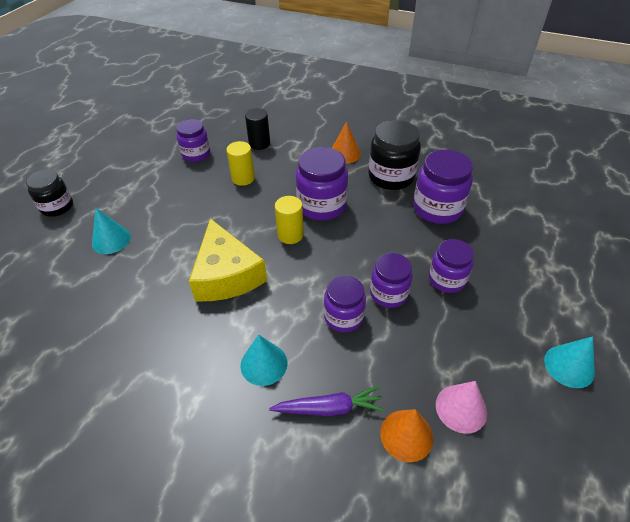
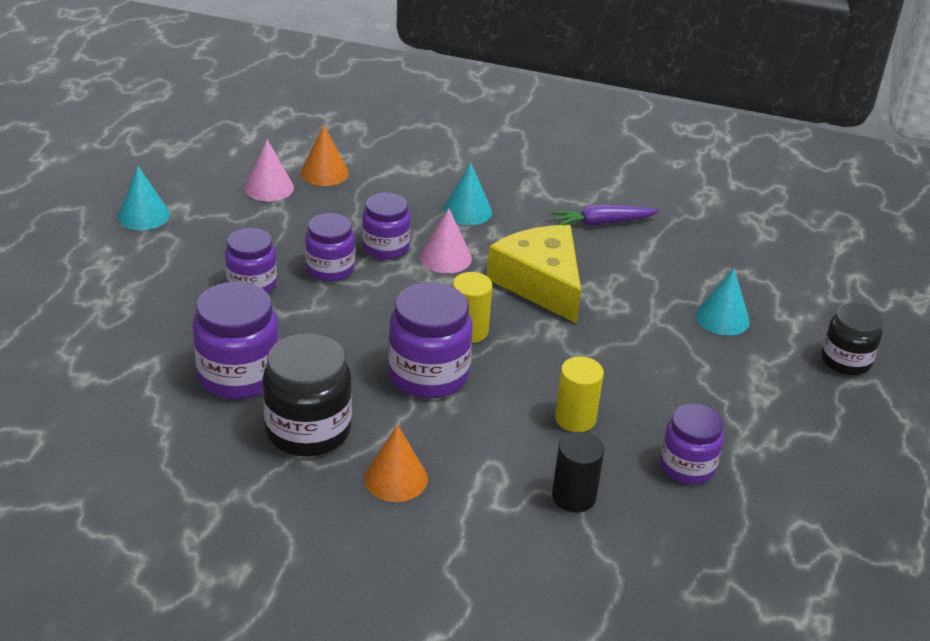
camera: 170 degrees right, 10 degrees down
(294, 303) = (446, 257): none -> pink cone
(329, 408) = (396, 185): purple carrot -> purple carrot (601, 223)

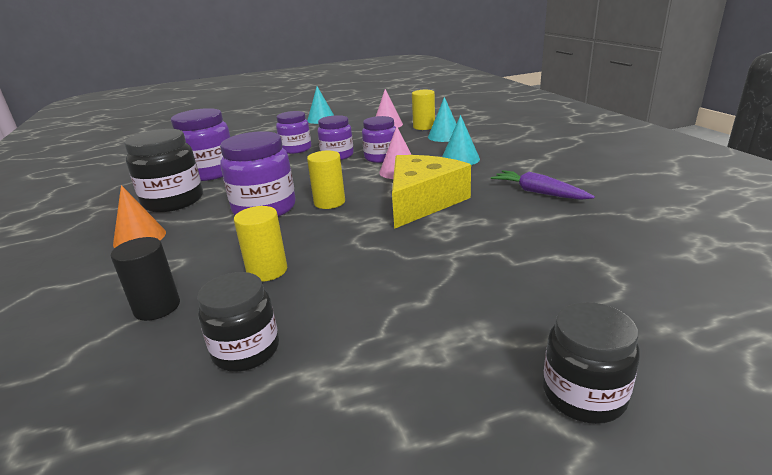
camera: 60 degrees right, 10 degrees down
(324, 173) = (424, 127): orange cone -> yellow cylinder
(687, 466) = (246, 350): purple jar -> black jar
(722, 318) = (513, 283): turquoise cone -> turquoise cone (444, 136)

